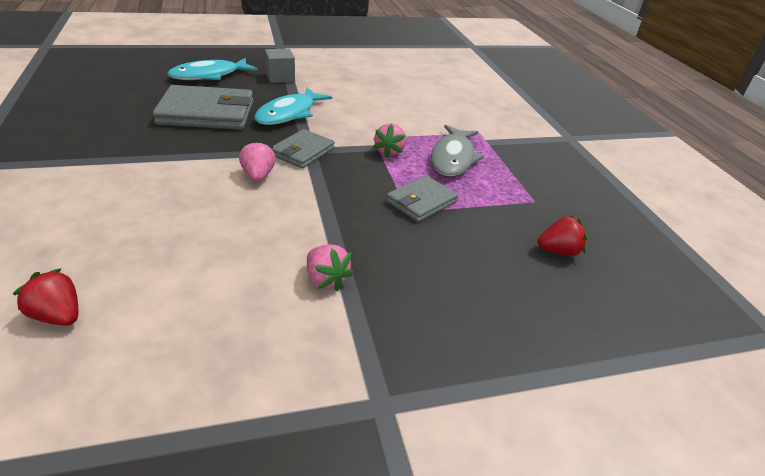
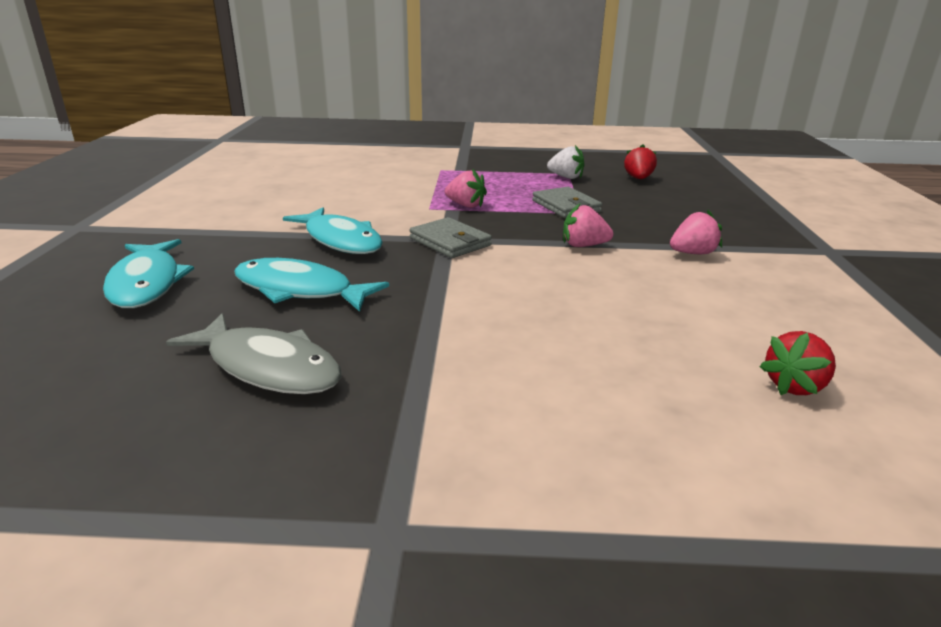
camera: 70 degrees left, 10 degrees down
(206, 113) = (300, 290): grey wallet -> turquoise fish
(258, 175) = (500, 268): pink strawberry -> pink strawberry (583, 246)
(280, 77) = (212, 236): grey cube -> none
(453, 158) = (488, 185): grey fish -> grey fish (268, 367)
(517, 200) = (566, 177): none -> white strawberry

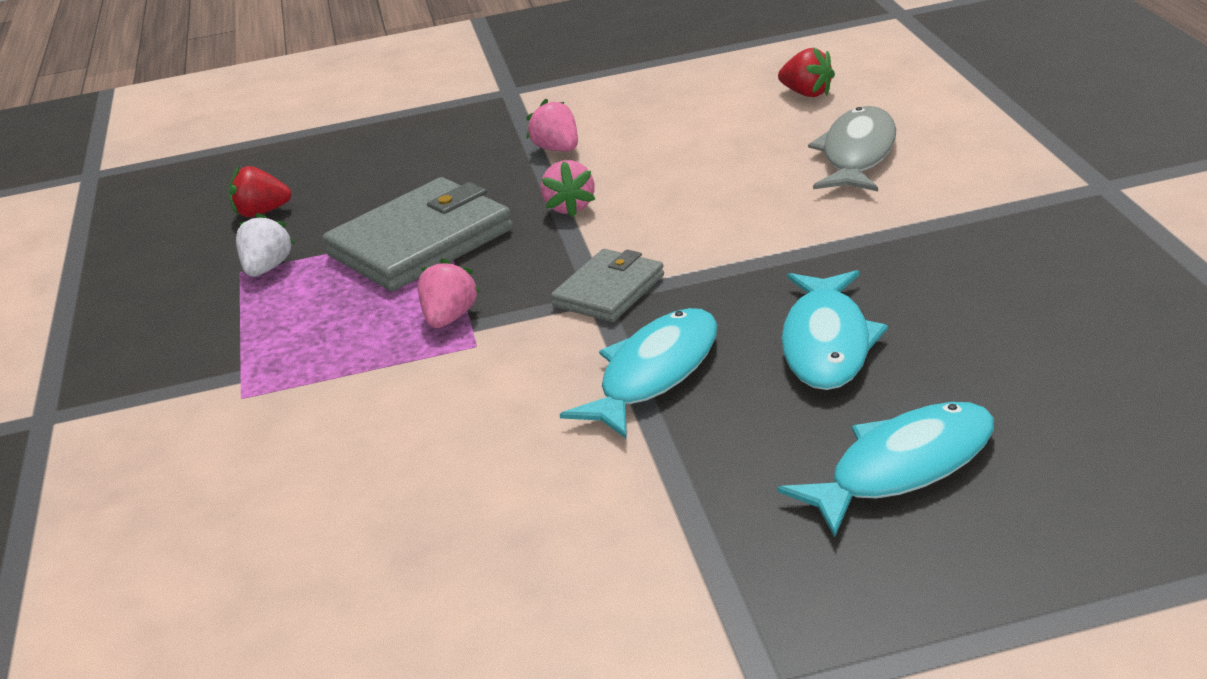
camera: 100 degrees left, 5 degrees up
(268, 367) = (989, 296): grey fish -> grey fish (857, 154)
(566, 206) = (421, 243): grey wallet -> grey wallet, size x1.72

